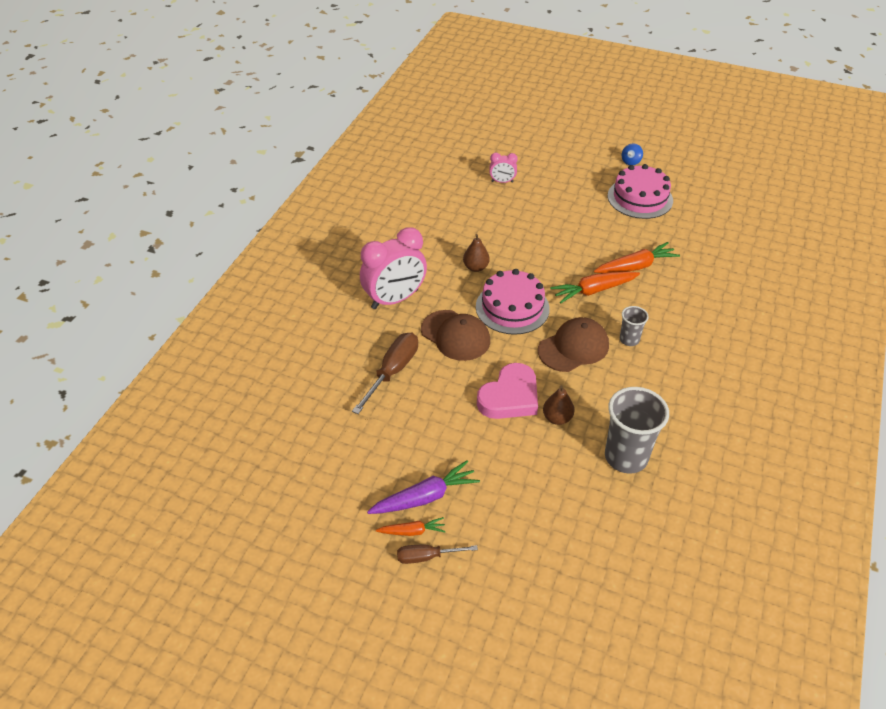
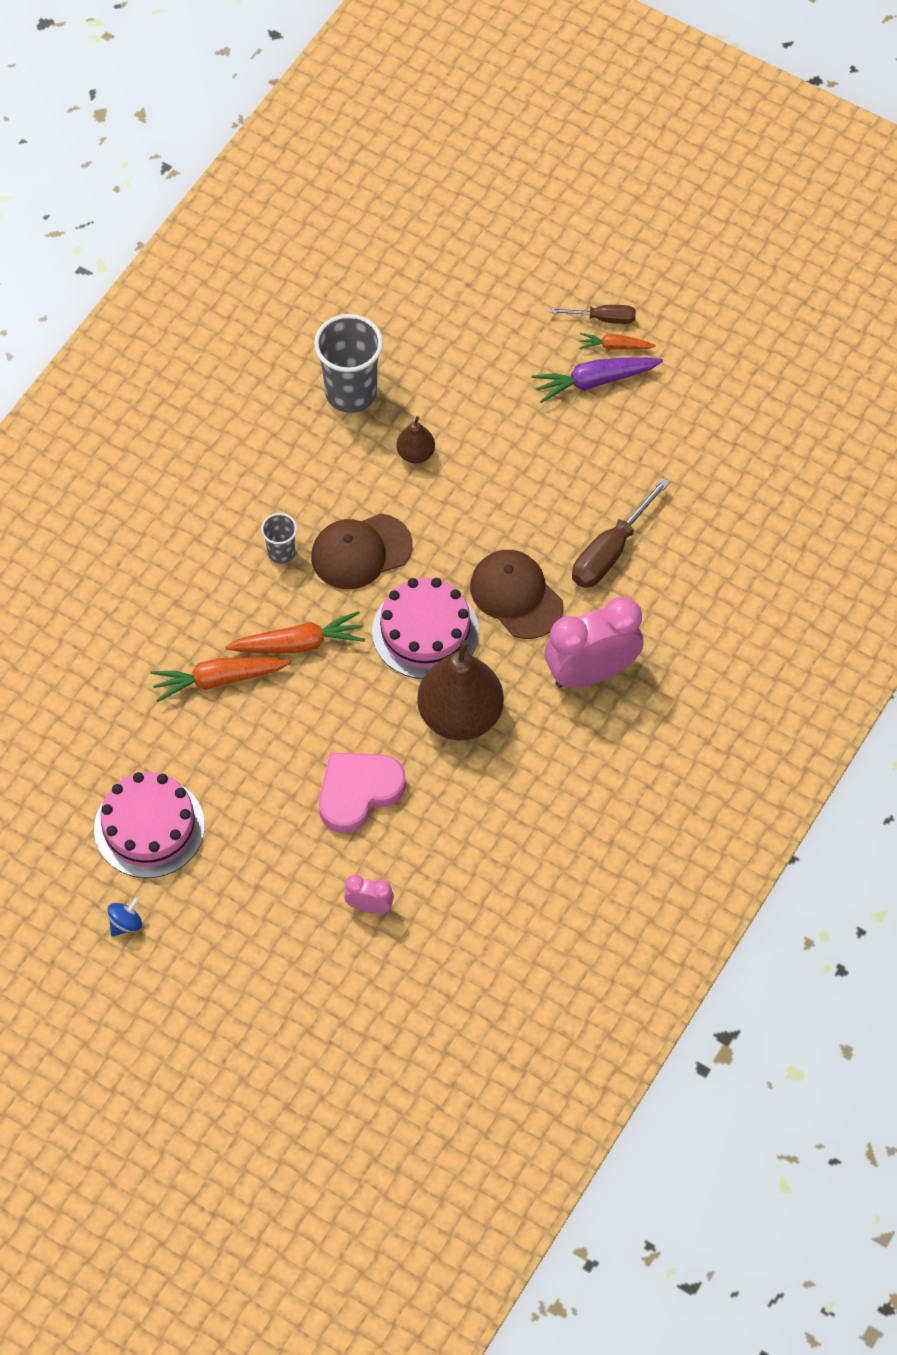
camera: 170 degrees left, 15 degrees up
(476, 267) = (460, 715): brown pear -> brown pear, size x2.12
(510, 397) = (466, 491): pink heart -> pink heart (358, 792)

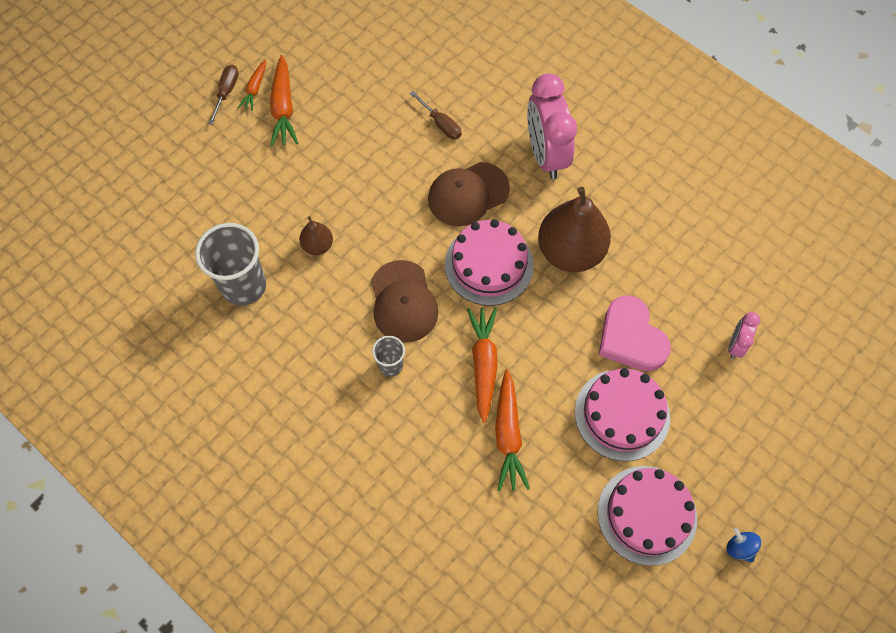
camera: 80 degrees left, 5 degrees up
(261, 791) = (622, 414): none -> pink cake
(594, 381) = (283, 108): purple carrot -> orange carrot
(610, 551) = (440, 124): brown screwdriver -> brown screwdriver, size x0.60

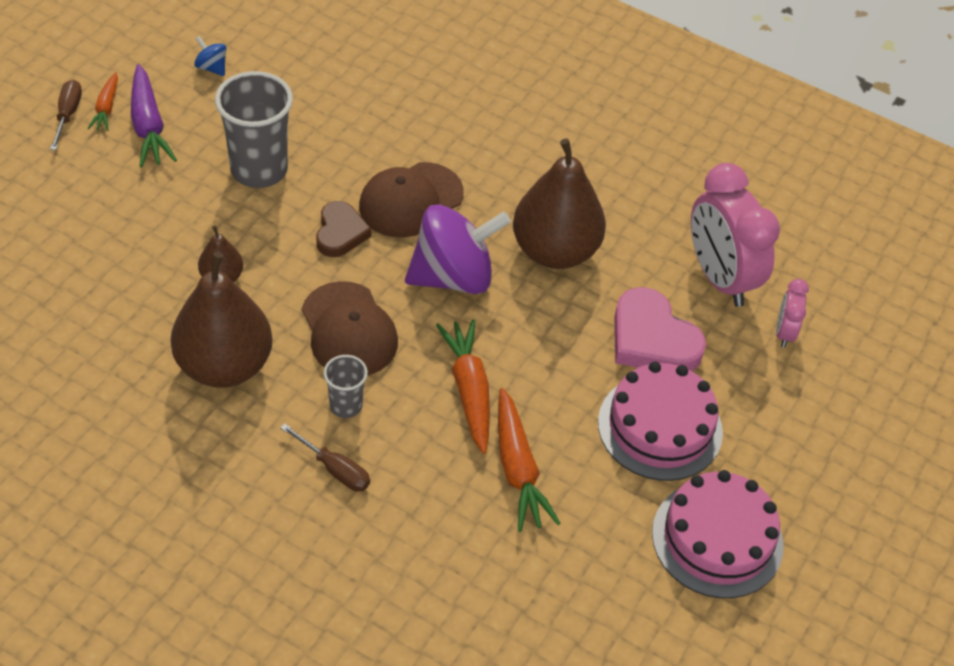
camera: 15 degrees left, 15 degrees down
(244, 286) = (128, 335): grey cup -> grey cup (259, 170)
(283, 108) = (148, 126): orange carrot -> purple carrot
(309, 320) = (224, 365): none -> brown pear
(410, 217) = (340, 233): none -> brown heart
(440, 124) = (360, 126): brown screwdriver -> brown screwdriver (335, 469)
(489, 265) = (453, 276): pink cake -> purple spinning top
(546, 154) = (501, 148): pink clock -> pink clock (719, 278)
(739, 548) = (843, 561): blue spinning top -> blue spinning top (211, 68)

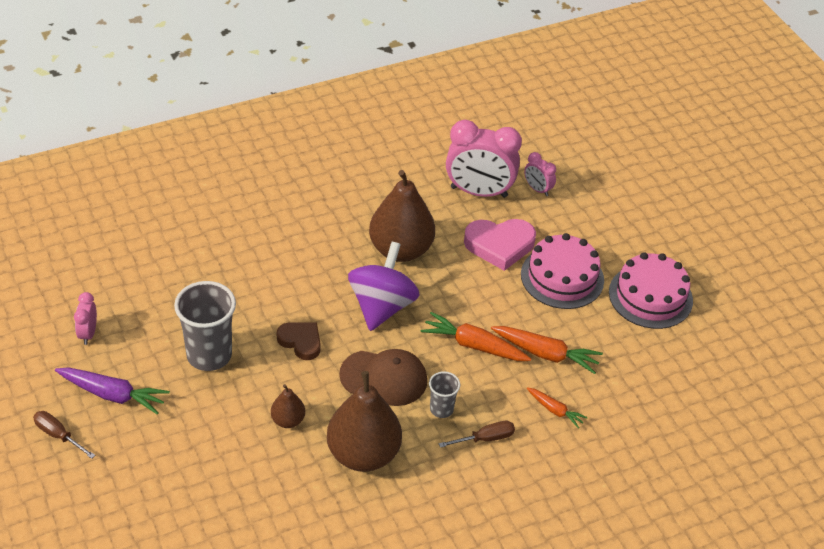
camera: 55 degrees left, 5 degrees down
(106, 108) = (72, 410): orange carrot -> orange carrot (555, 410)
(211, 68) = (88, 333): blue spinning top -> pink clock
(410, 200) = (303, 294): brown cap -> none

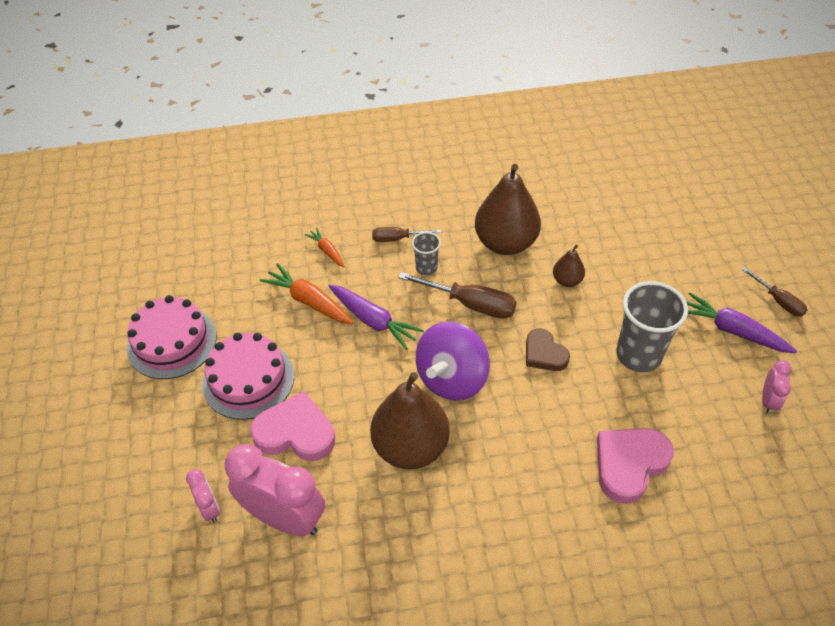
camera: 160 degrees left, 5 degrees up
(216, 265) = (629, 464): none -> pink heart
(384, 378) = (470, 304): brown cap -> brown screwdriver
(473, 345) = (373, 321): orange carrot -> purple carrot

